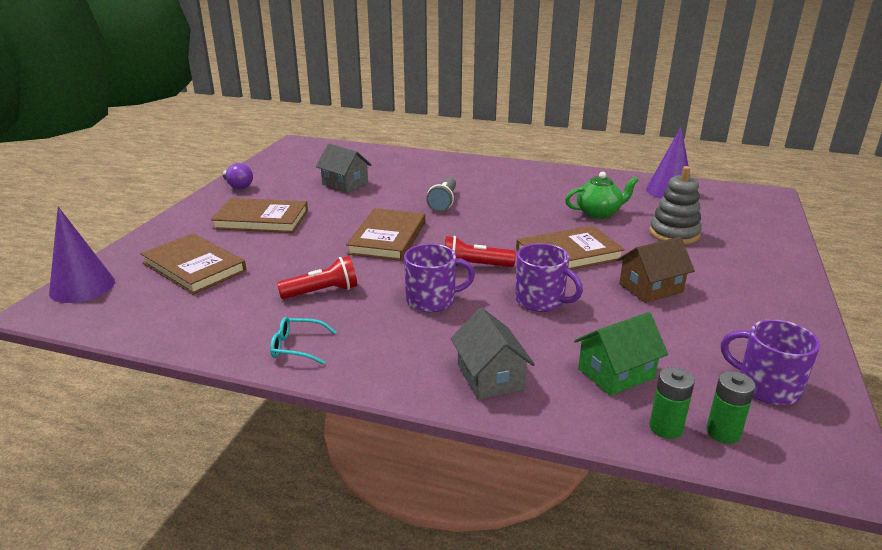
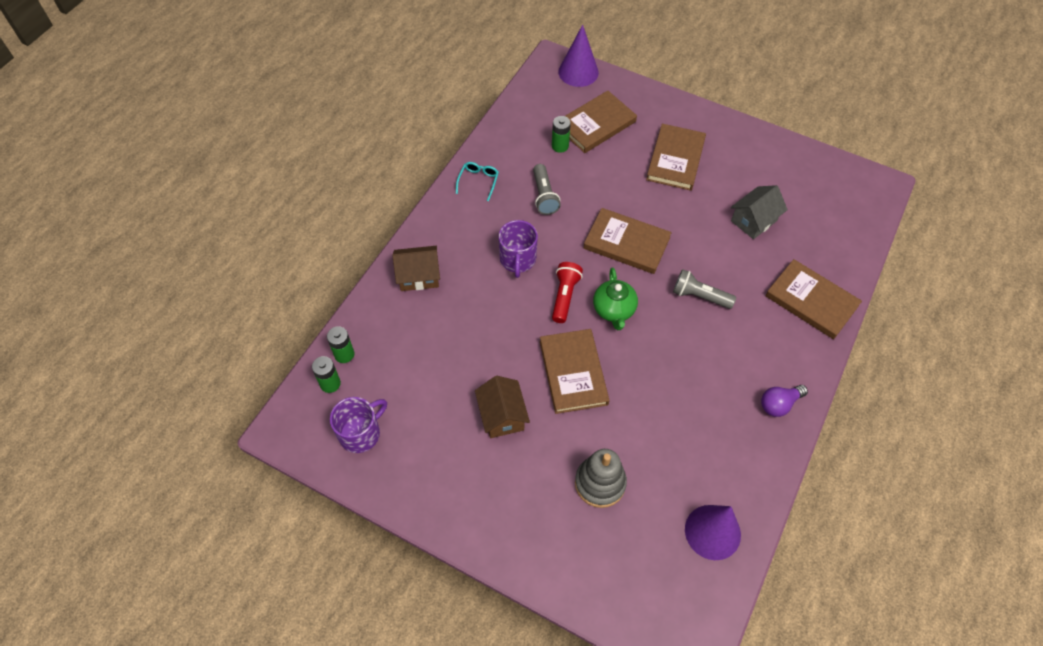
camera: 100 degrees right, 30 degrees up
(230, 288) = (560, 146): none -> green battery
(238, 186) = (753, 141): purple light bulb -> purple light bulb (779, 404)
(322, 292) = (544, 196): red flashlight -> grey flashlight
(430, 164) = (811, 301): none -> brown book
(490, 377) = (418, 276): grey house -> brown house
(541, 300) = (501, 329): purple mug -> none
(599, 213) = (658, 430): green teapot -> green teapot (614, 310)
(616, 373) = (401, 347): green house -> none

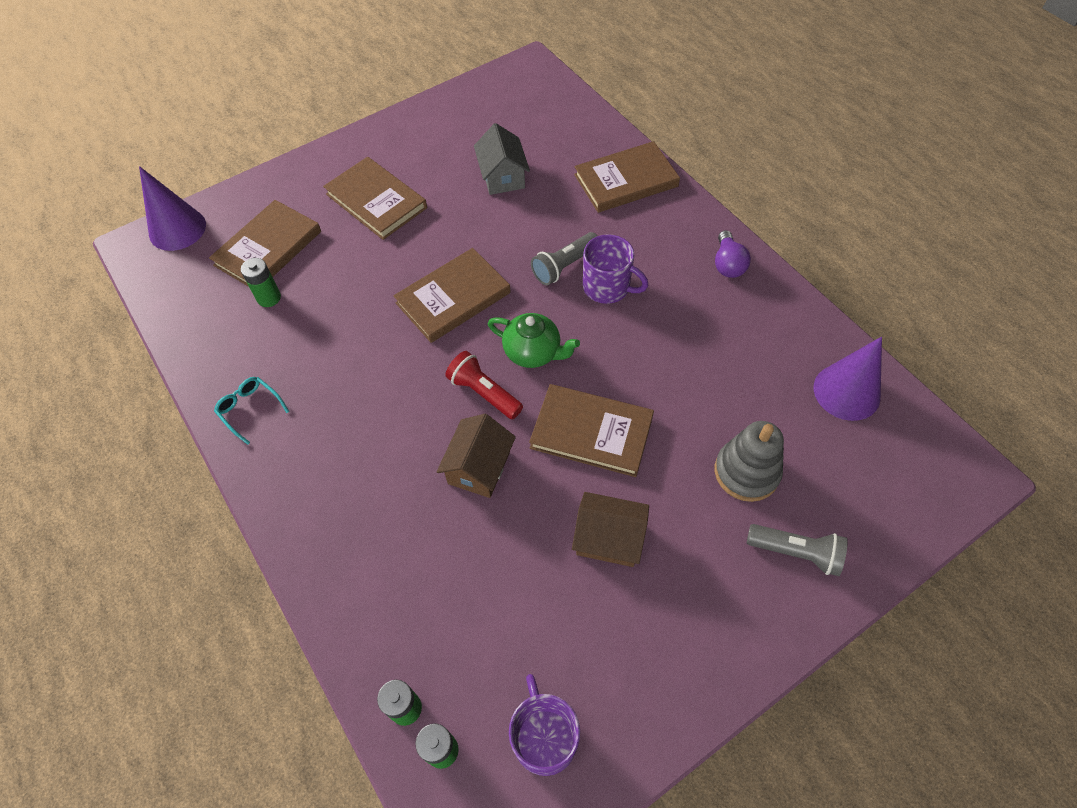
camera: 60 degrees left, 0 degrees up
(418, 276) = (344, 549): brown house -> brown house (479, 467)
(517, 259) = (399, 419): purple mug -> purple mug (607, 287)
(544, 196) = (328, 348): grey flashlight -> grey flashlight (796, 552)
(596, 124) = (268, 248): brown book -> brown book turned 45 degrees clockwise

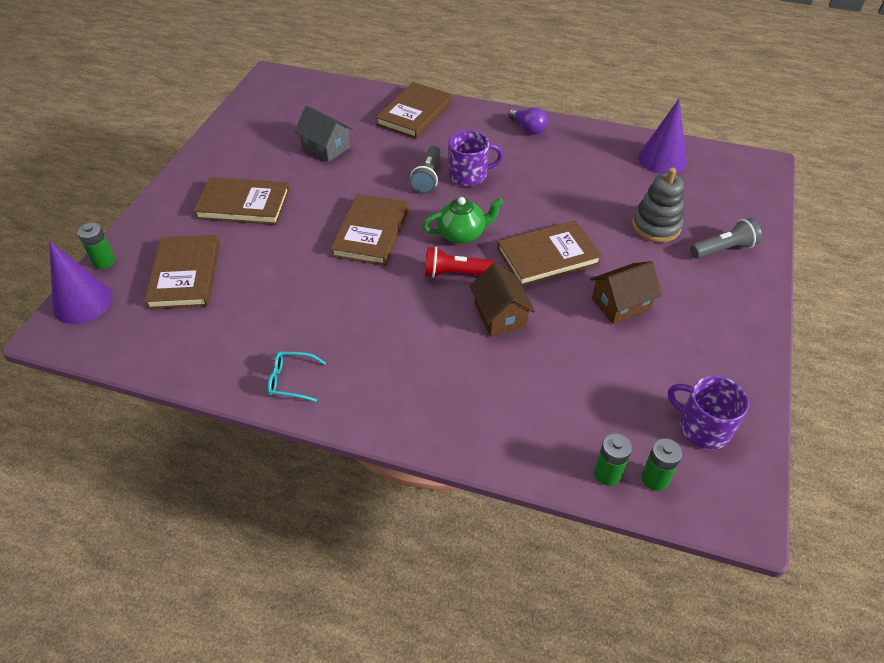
camera: 40 degrees left, 10 degrees down
(269, 298) = (223, 304): green battery -> green battery (104, 261)

